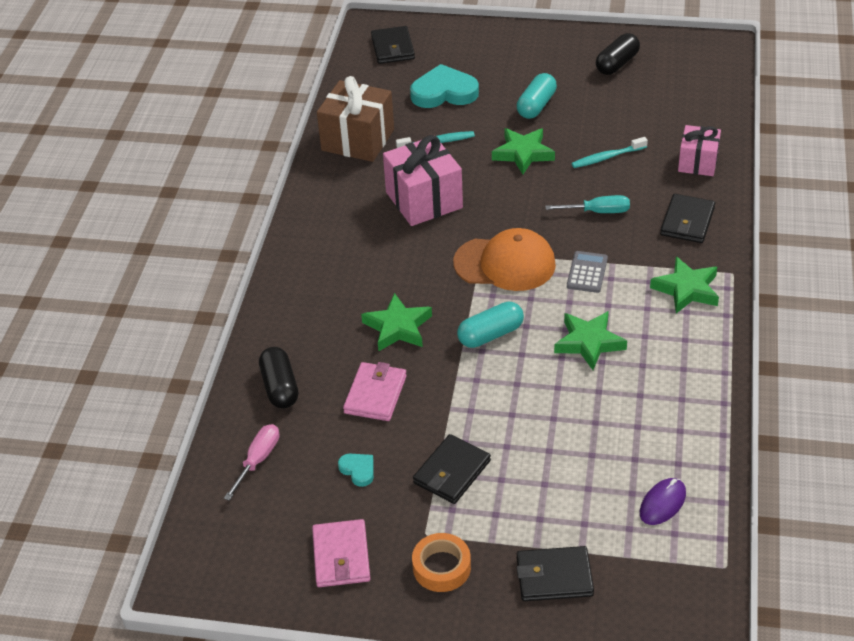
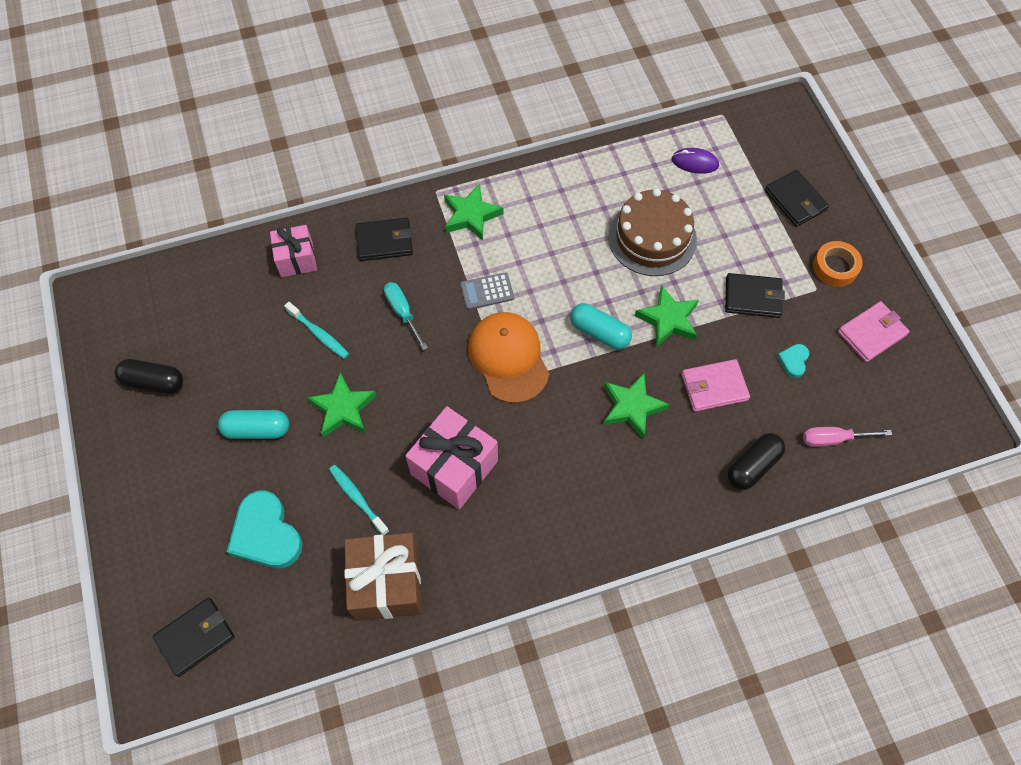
camera: 120 degrees left, 20 degrees up
(577, 419) = (652, 238): none -> brown cake
(589, 342) = (568, 260): green star -> green star (668, 319)

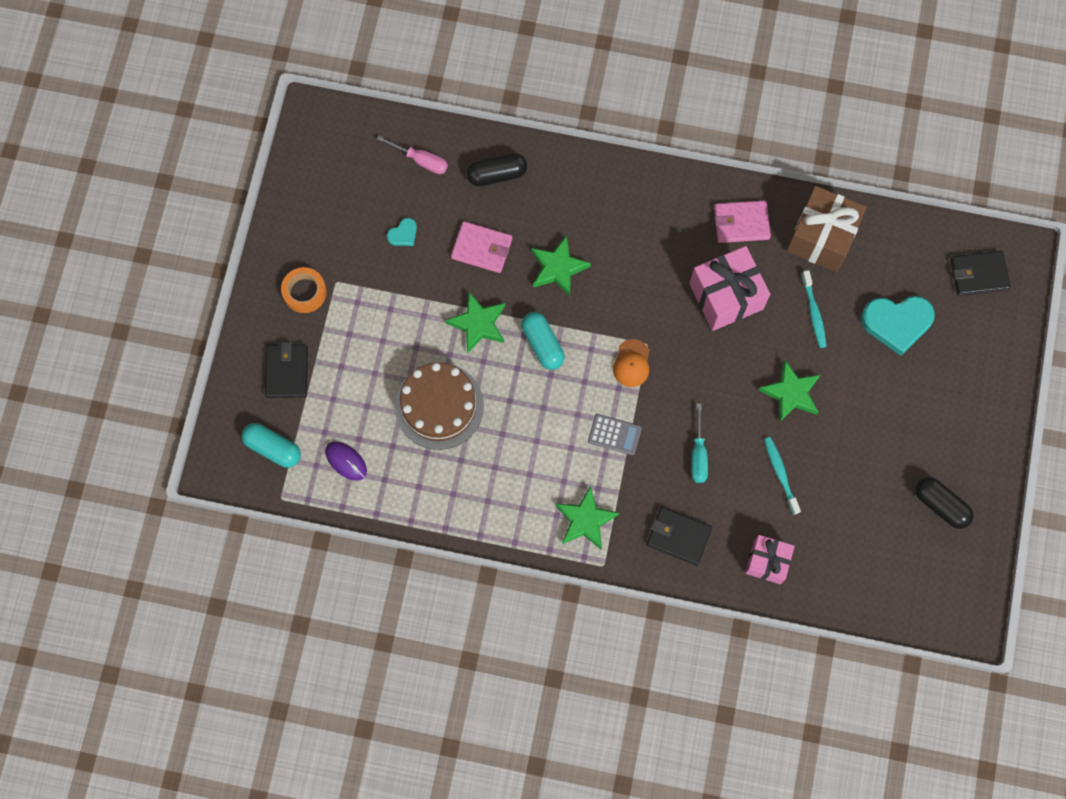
camera: 150 degrees left, 10 degrees up
(257, 429) = (869, 413): turquoise capsule -> turquoise capsule (273, 448)
(266, 534) = (896, 323): turquoise heart -> turquoise heart turned 90 degrees clockwise
(508, 358) = (631, 363): orange cap -> orange cap, size x0.53
(752, 297) = (394, 304): black wallet -> none
(871, 333) = (323, 221): pink wallet -> pink wallet (741, 223)

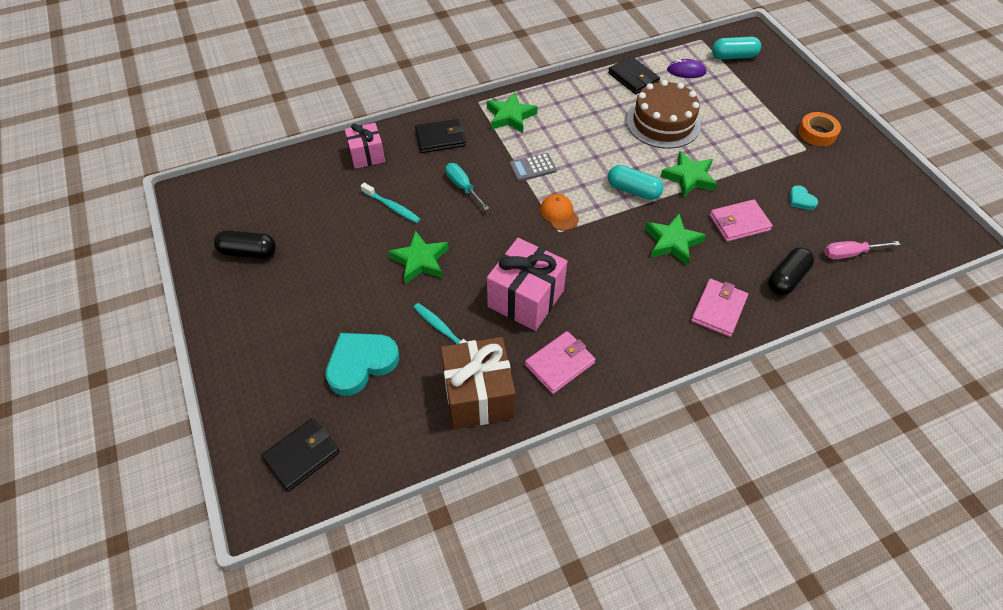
camera: 145 degrees right, 20 degrees down
(287, 372) = (772, 91): black wallet -> black wallet (633, 78)
(403, 234) = (801, 200): turquoise heart -> turquoise heart turned 45 degrees counterclockwise
(578, 186) = (718, 309): none -> pink wallet

